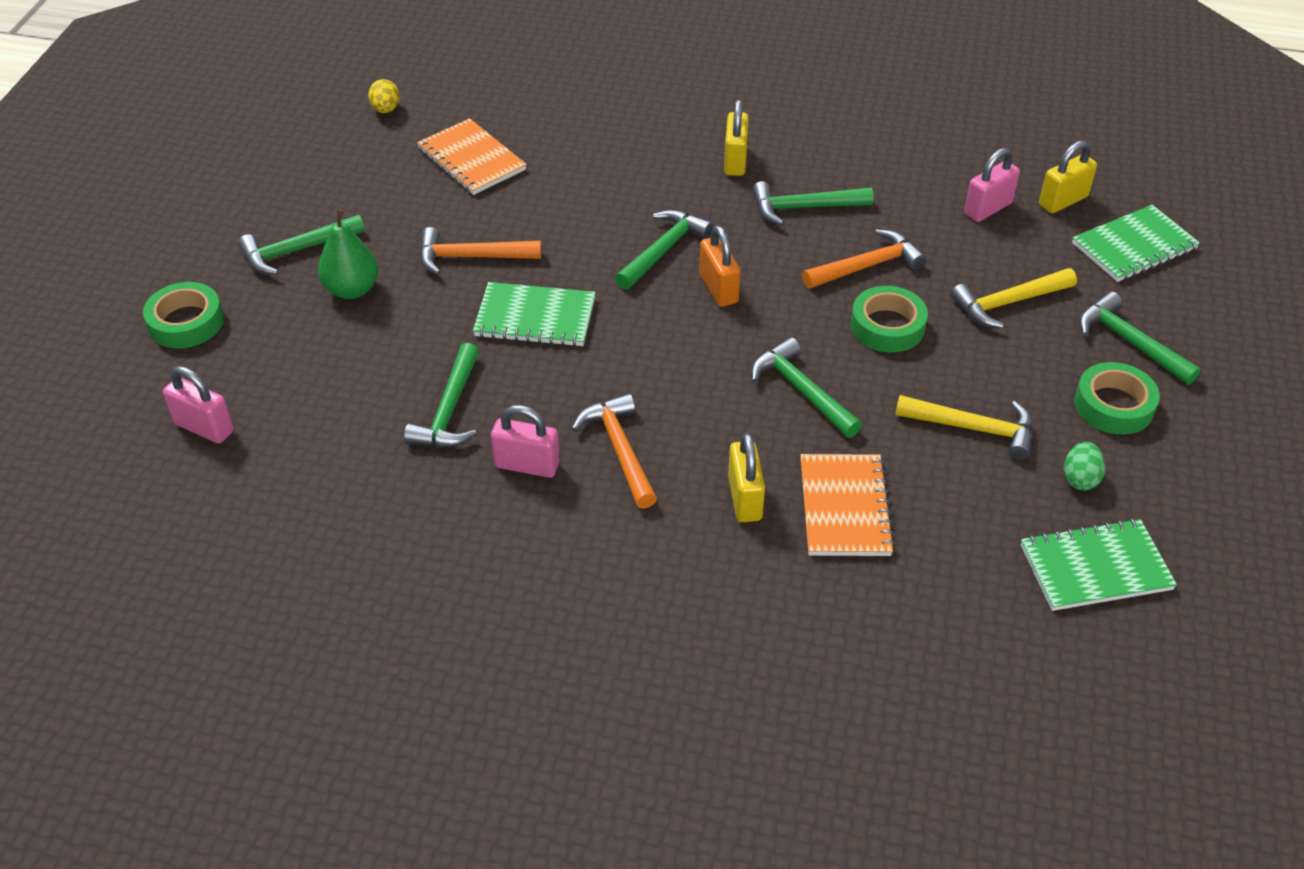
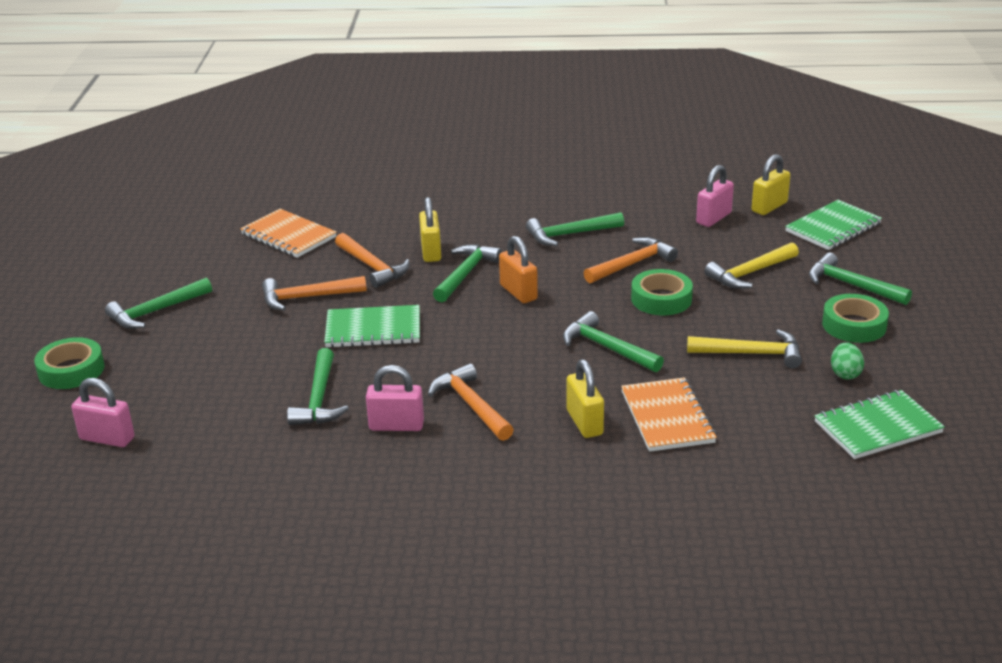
camera: 10 degrees left, 15 degrees down
(352, 289) = (211, 331): green pear -> none
(386, 109) = (206, 212): yellow egg -> none
(557, 222) = (372, 267): none -> orange hammer
(735, 161) = (505, 212): yellow padlock -> yellow padlock (431, 252)

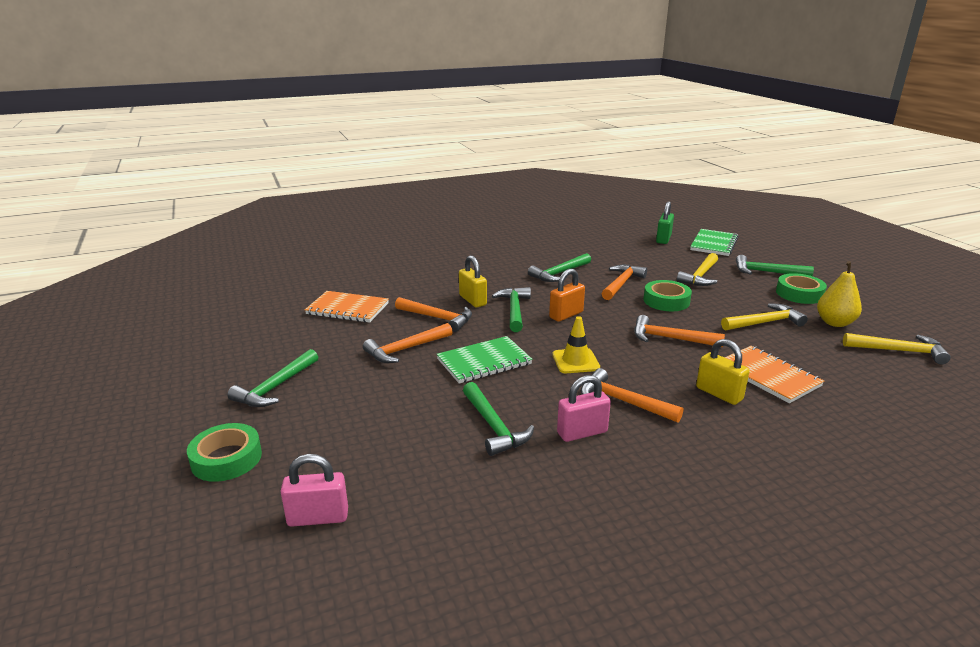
camera: 25 degrees left, 5 degrees down
(469, 350) = (575, 361): none -> yellow traffic cone
(518, 292) = (566, 315): orange padlock -> orange padlock turned 75 degrees counterclockwise
(607, 348) = (670, 338): green hammer -> orange hammer
(713, 218) = (639, 250): pink padlock -> none
(769, 207) = (663, 239): yellow padlock -> green padlock
(845, 374) = (834, 323): green egg -> yellow pear
(877, 427) = (899, 351): green notebook -> yellow hammer

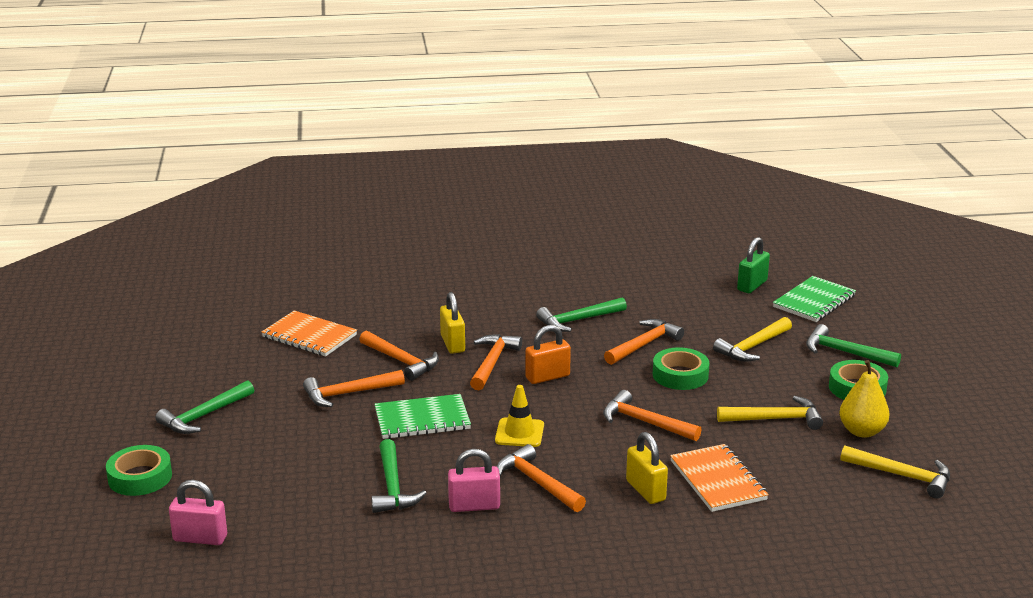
camera: 15 degrees right, 0 degrees up
(514, 310) = (492, 362): green hammer -> orange hammer

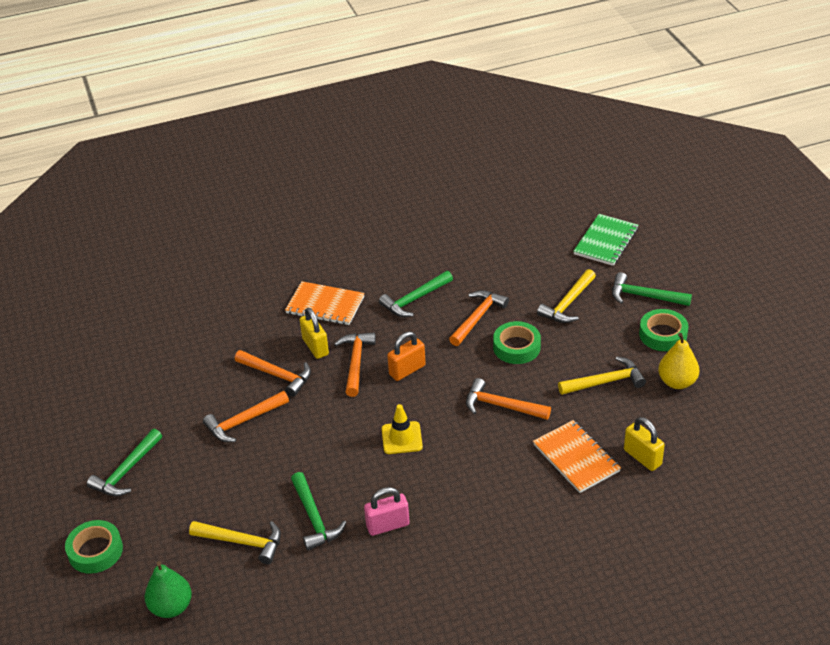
camera: 10 degrees left, 15 degrees up
(200, 538) = (171, 607): pink padlock -> green pear
(309, 336) = (188, 361): orange notebook -> orange notebook (325, 305)
(422, 419) = (316, 438): green notebook -> none
(537, 482) = (432, 489): orange hammer -> none
(645, 490) = (521, 480): yellow padlock -> yellow padlock (642, 457)
(752, 285) = (550, 232): green padlock -> none
(902, 476) = (719, 424): yellow hammer -> yellow hammer (243, 542)

